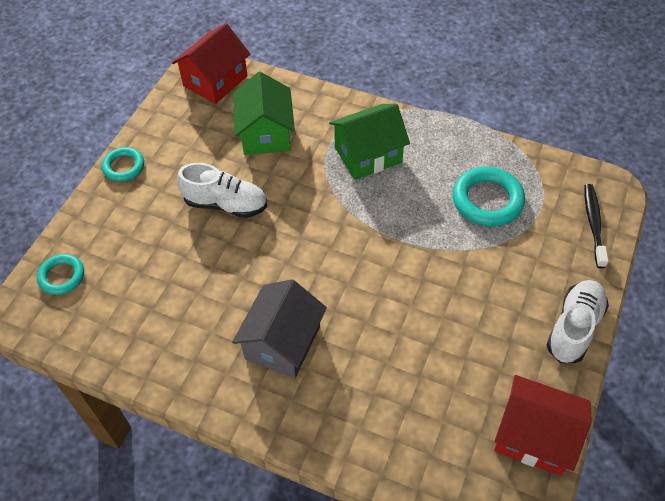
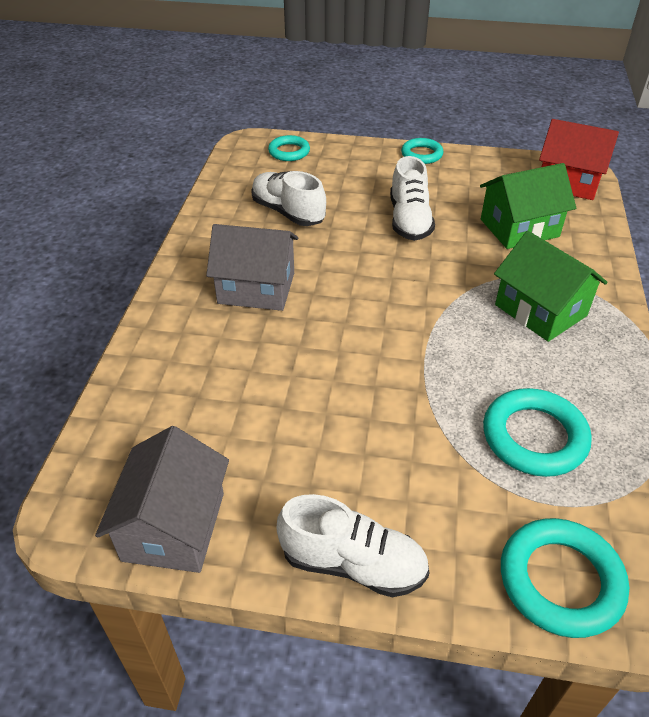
camera: 75 degrees right, 10 degrees down
(174, 297) = (288, 212): none -> white shoe
(534, 436) = (173, 526): red house -> grey house
(593, 224) = (560, 581): black toothbrush -> turquoise ring

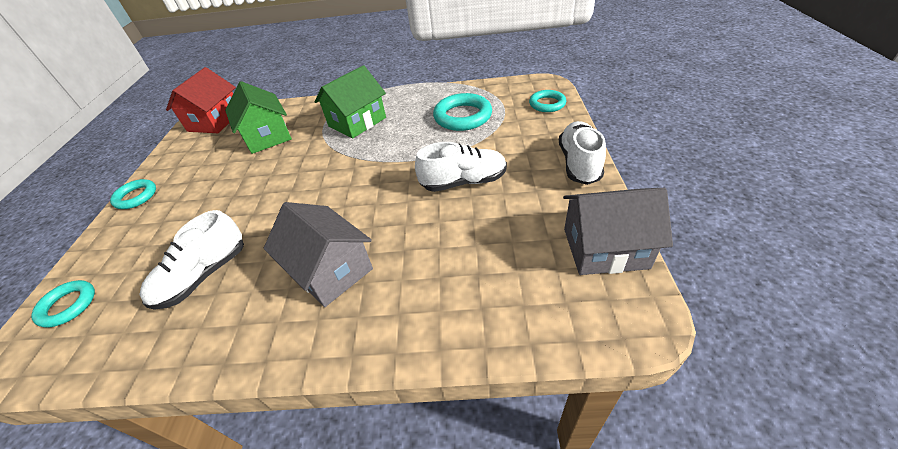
camera: 95 degrees left, 0 degrees up
(256, 288) = (330, 270): grey house -> grey house turned 45 degrees counterclockwise
(409, 220) = (243, 189): white shoe -> white shoe (463, 182)
(560, 581) = (547, 104): turquoise ring -> turquoise ring, size x0.62

